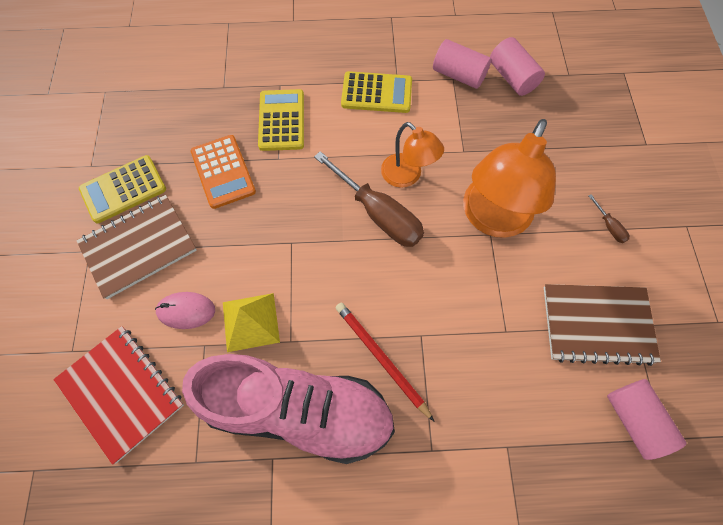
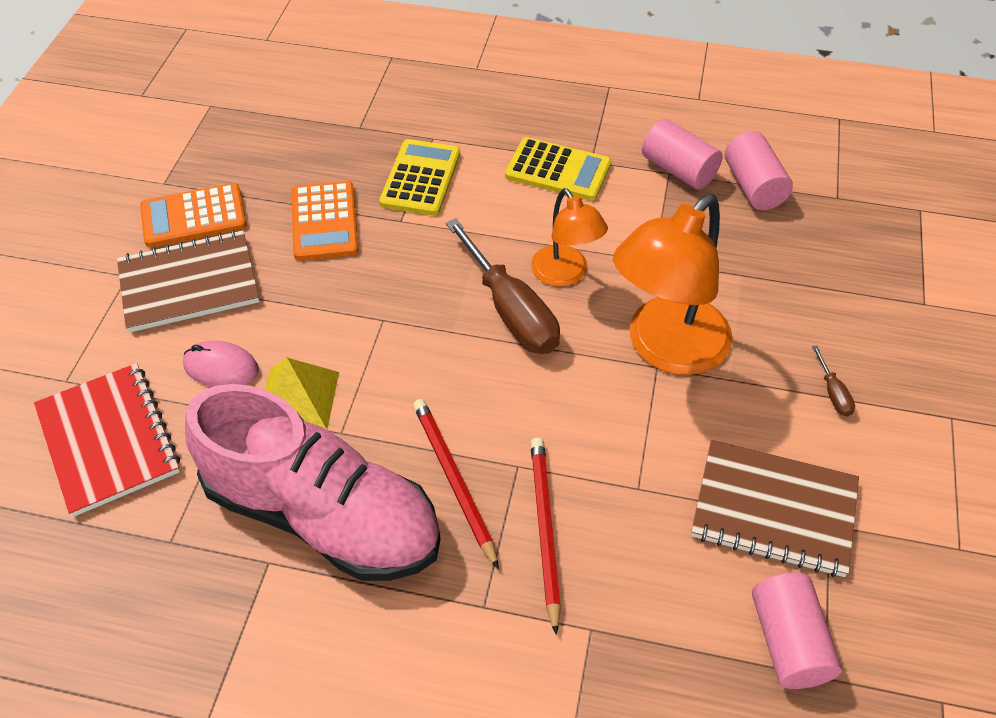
camera: 15 degrees right, 15 degrees down
(123, 189) = (194, 216): yellow calculator -> orange calculator
(454, 380) = (544, 530): none -> red pencil

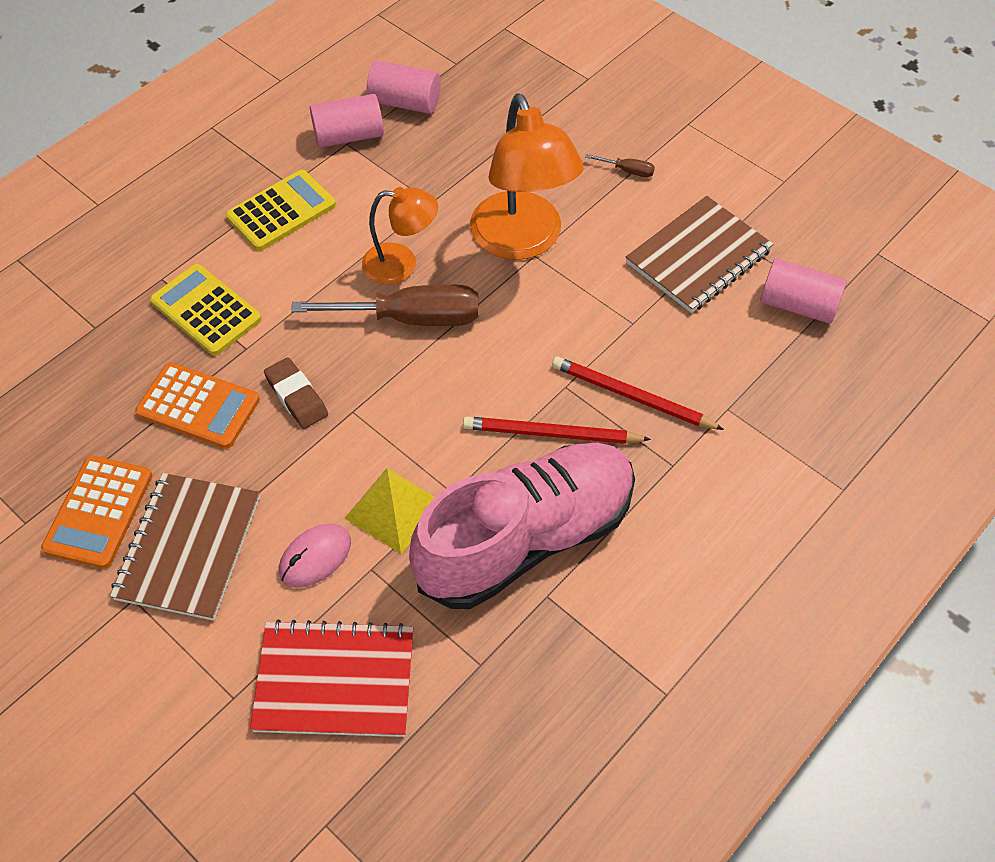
camera: 60 degrees left, 5 degrees up
(373, 276) = (296, 396): none -> brown eraser

